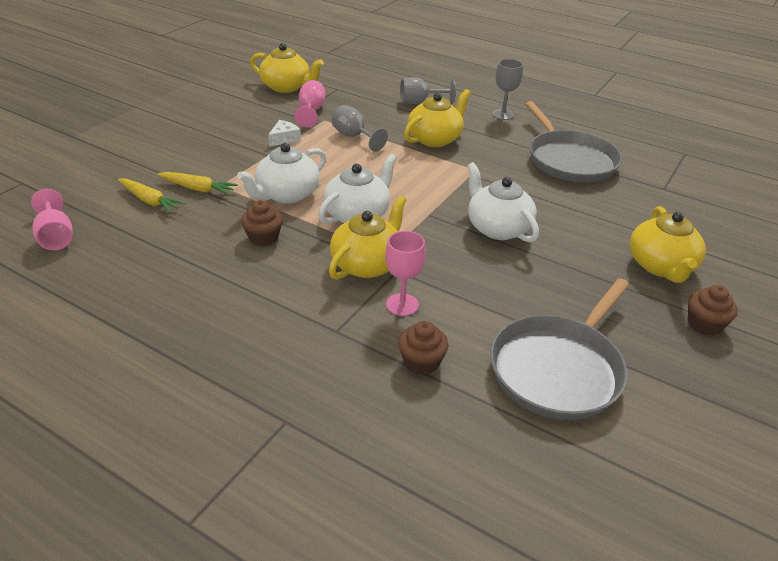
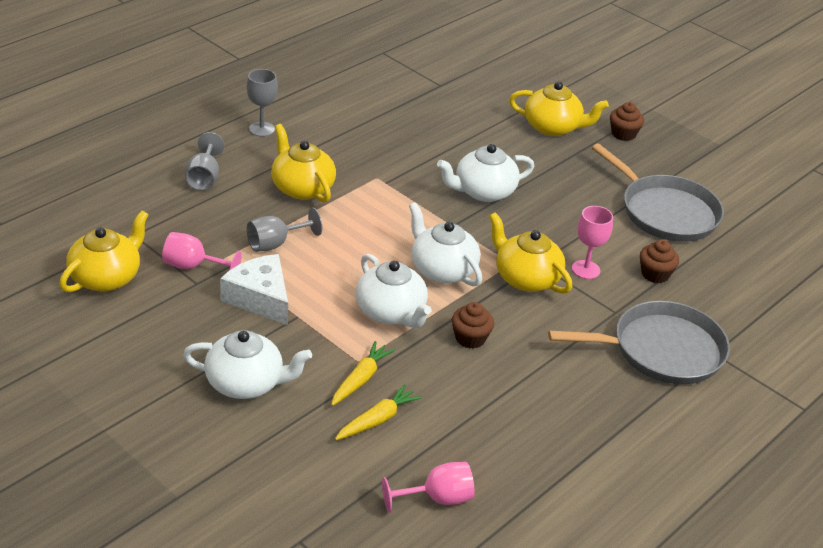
camera: 80 degrees left, 0 degrees up
(186, 145) = (246, 383): none -> white teapot
(284, 139) = (260, 298): white cheese -> white cheese, size x1.80
(569, 160) = (375, 118): grey pan -> grey pan (661, 350)

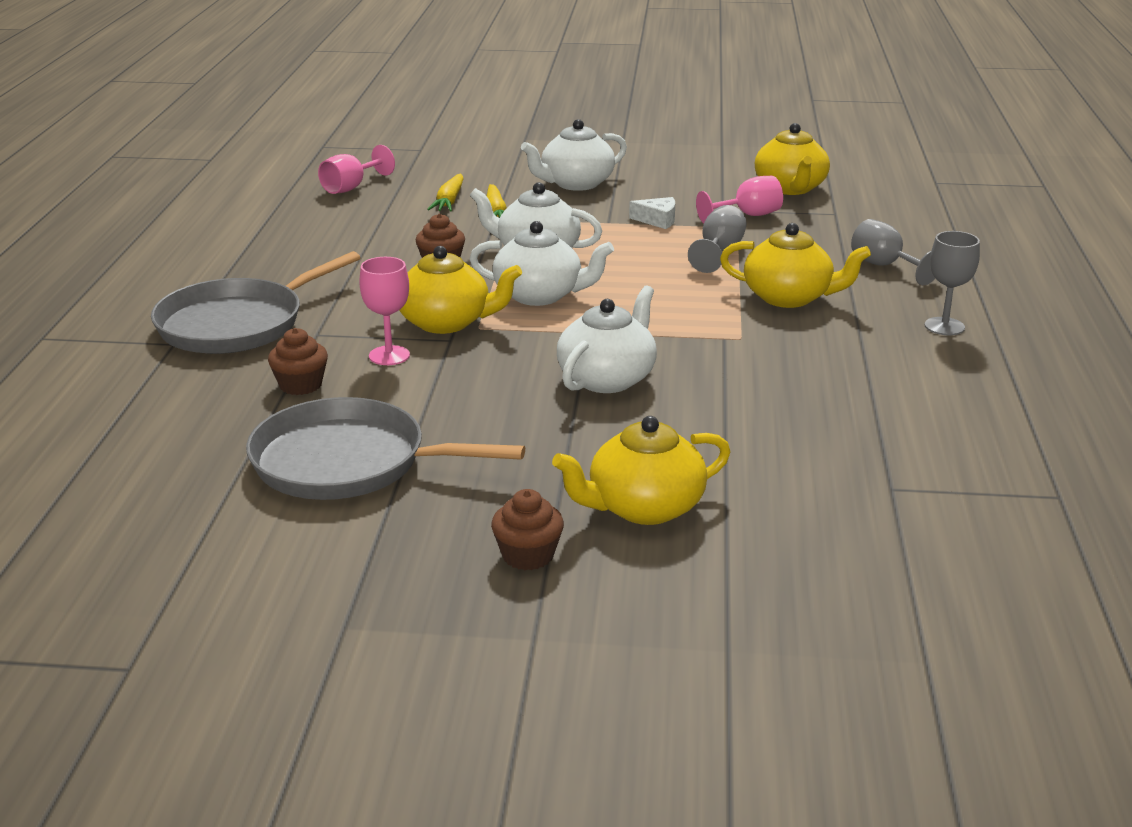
camera: 145 degrees right, 10 degrees down
(260, 298) = (657, 220): white cheese -> white cheese, size x0.55

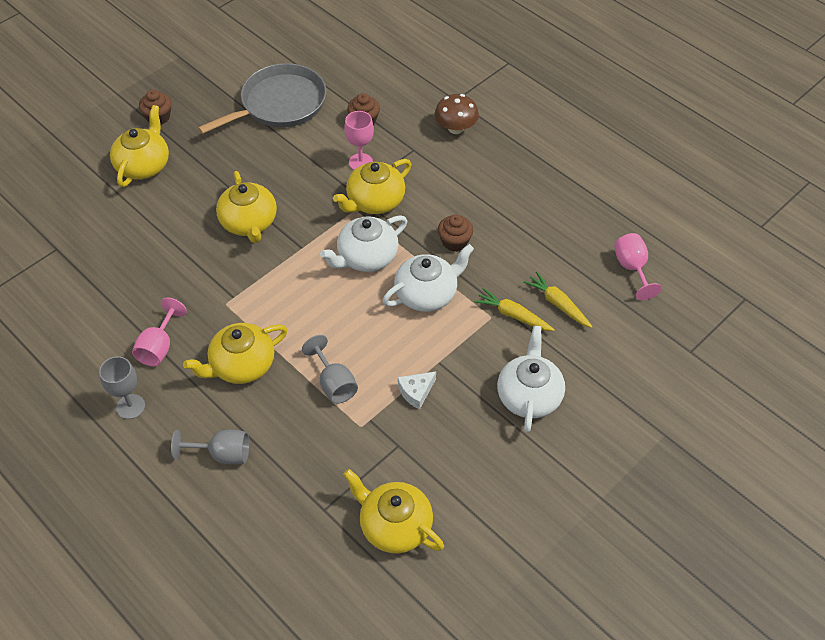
camera: 130 degrees right, 25 degrees up
(237, 324) = (456, 128): grey pan -> brown mushroom
(607, 378) = (249, 223): white teapot -> yellow teapot
(748, 216) = (373, 451): pink goblet -> pink goblet (159, 347)

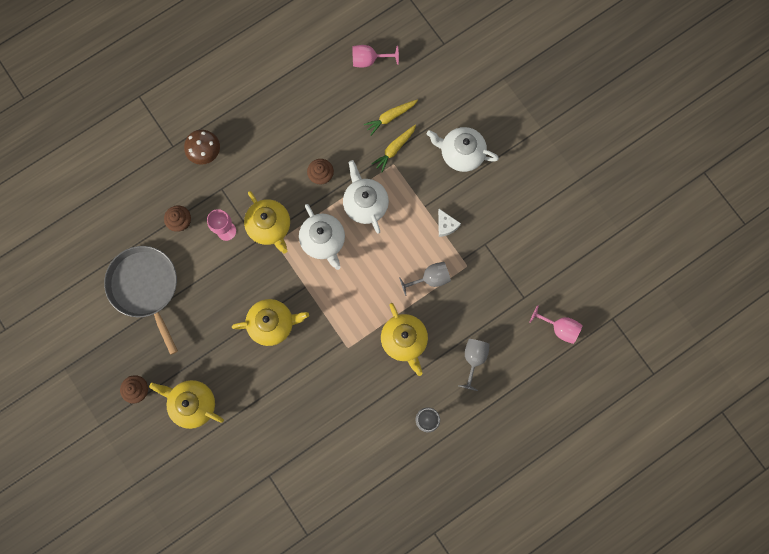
camera: 80 degrees left, 25 degrees up
(159, 347) = (378, 398): pink goblet -> pink goblet (559, 328)
(394, 525) = (541, 255): yellow teapot -> none

